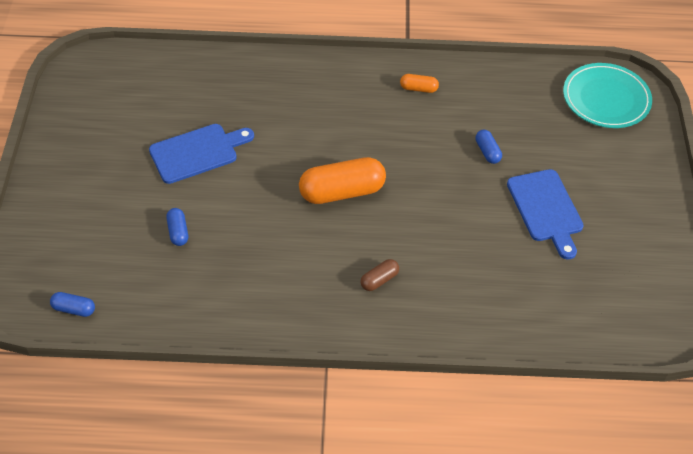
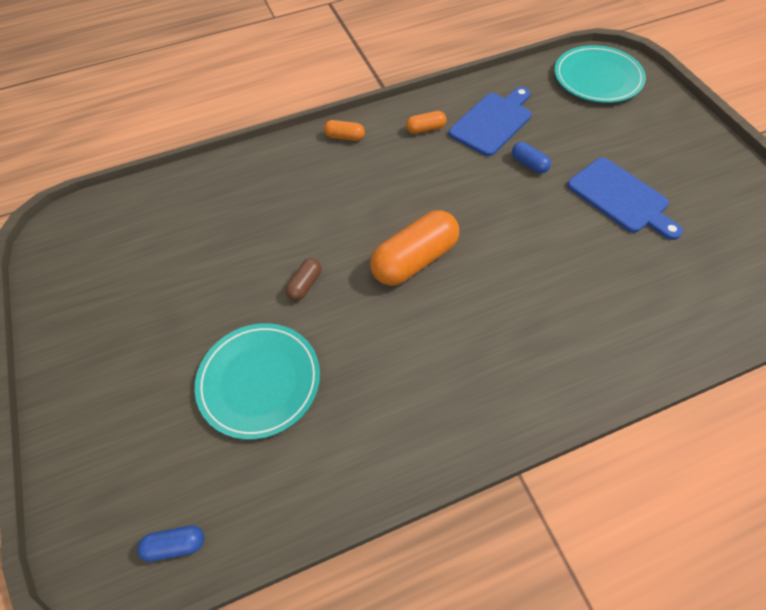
camera: 20 degrees left, 5 degrees up
(178, 232) = (259, 381): blue capsule -> turquoise plate
(197, 152) = (235, 278): blue cutting board -> blue cutting board (493, 122)
(345, 70) = (345, 137): none -> orange capsule
(379, 280) = (513, 341): brown capsule -> brown capsule (305, 285)

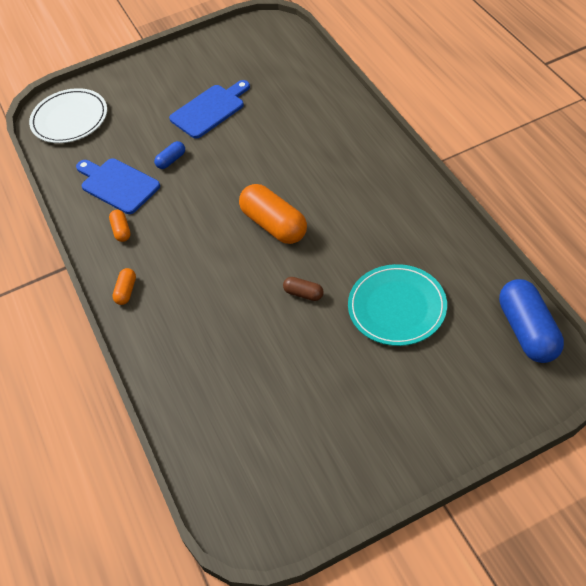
camera: 90 degrees left, 5 degrees down
(175, 545) = (527, 331): blue capsule -> blue capsule, size x2.09
(597, 78) = (70, 119): turquoise plate -> white plate

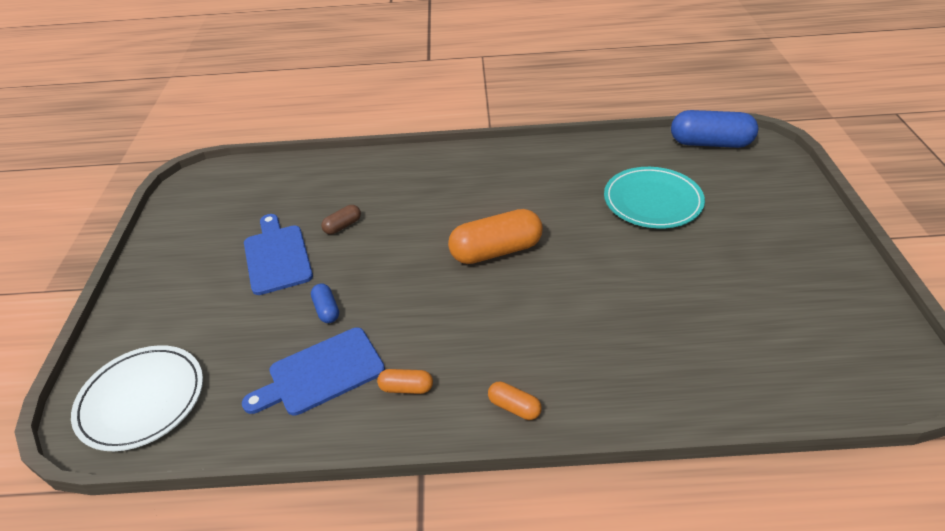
camera: 70 degrees left, 10 degrees down
(303, 293) = (604, 254): brown capsule -> brown capsule (343, 226)

